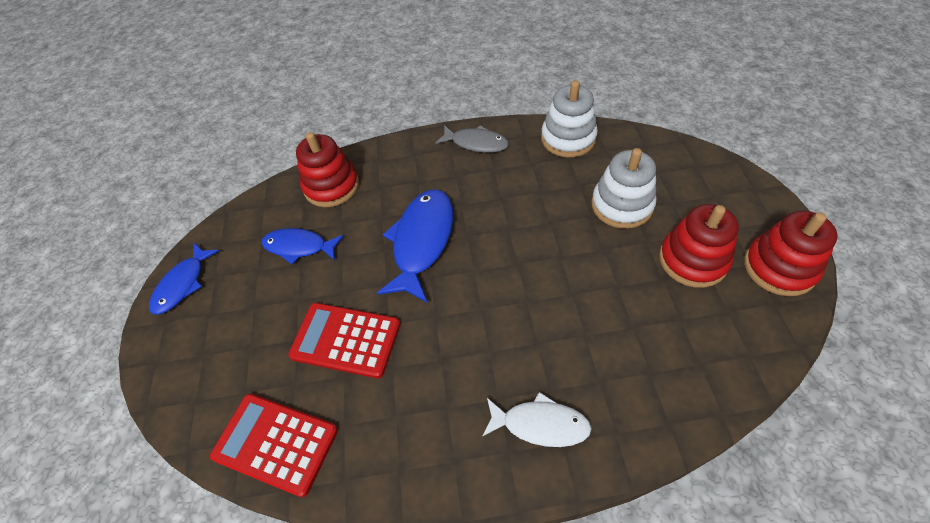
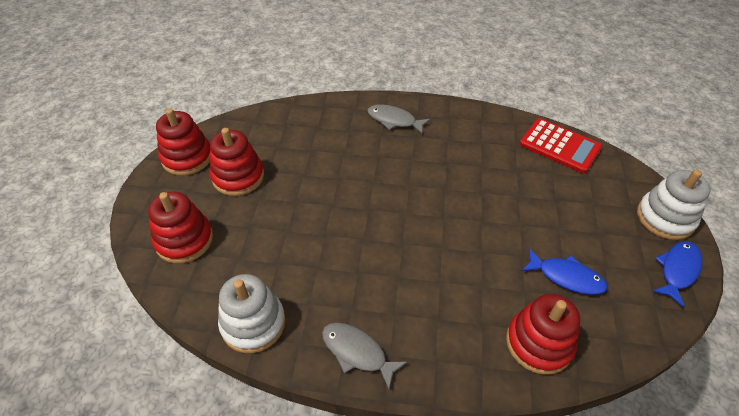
camera: 170 degrees left, 5 degrees down
(346, 340) = (515, 190): red calculator -> none
(422, 242) = (445, 249): blue fish -> none
(540, 424) = (394, 120): white fish -> grey fish
(621, 205) = (255, 232): white stacking toy -> white stacking toy (665, 218)
(684, 179) = (184, 240): none -> red stacking toy

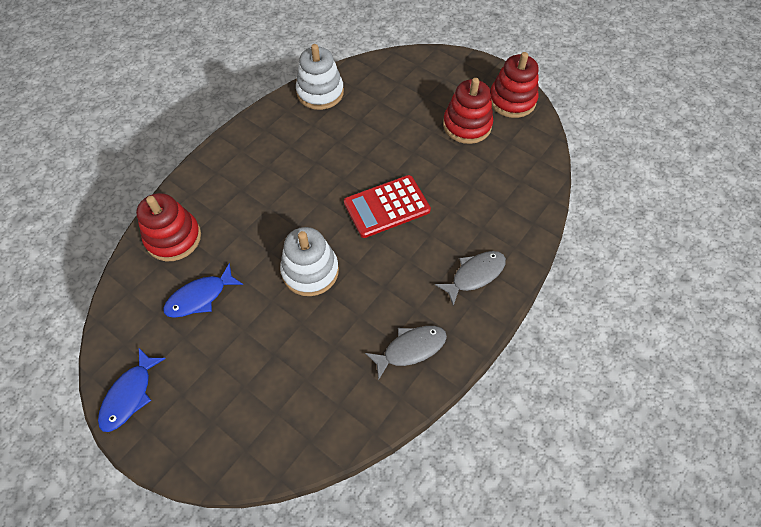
camera: 120 degrees right, 10 degrees up
(184, 240) = (418, 78): red stacking toy -> none
(357, 352) = (257, 134): grey fish -> grey fish (410, 349)
(559, 146) = (335, 419): red calculator -> red calculator (386, 206)
(665, 218) = (177, 442): white stacking toy -> white stacking toy (310, 271)
(677, 270) = (130, 395): blue fish -> blue fish turned 45 degrees clockwise

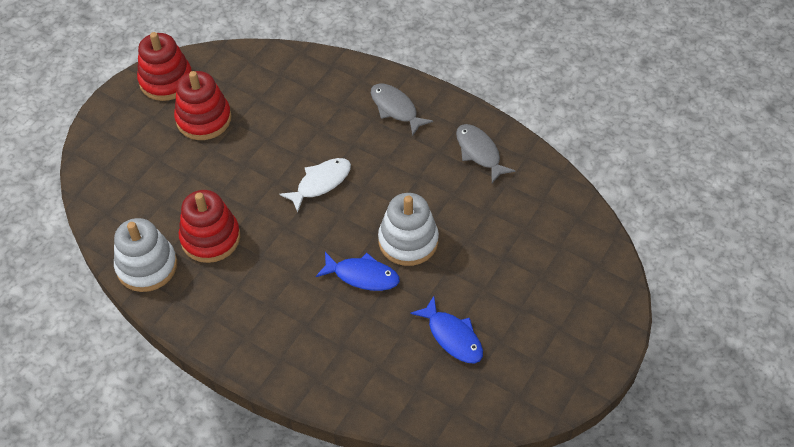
camera: 95 degrees left, 5 degrees down
(130, 395) = (570, 374): blue fish -> blue fish (362, 276)
(173, 238) = (381, 382): red stacking toy -> red stacking toy (210, 238)
(386, 206) = (321, 183): red calculator -> white fish

